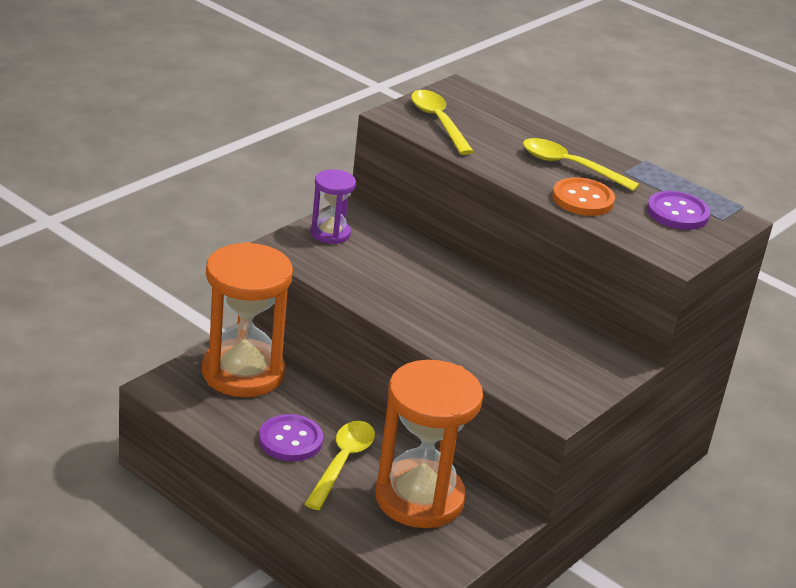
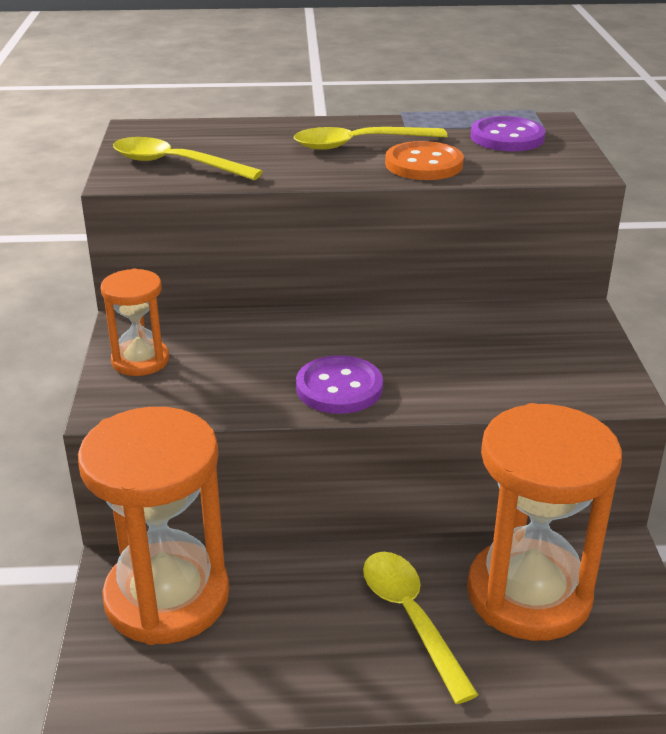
camera: 40 degrees left, 0 degrees up
(290, 440) = (327, 637): purple button -> purple button (339, 388)
(330, 233) = (140, 360): purple hourglass -> orange hourglass

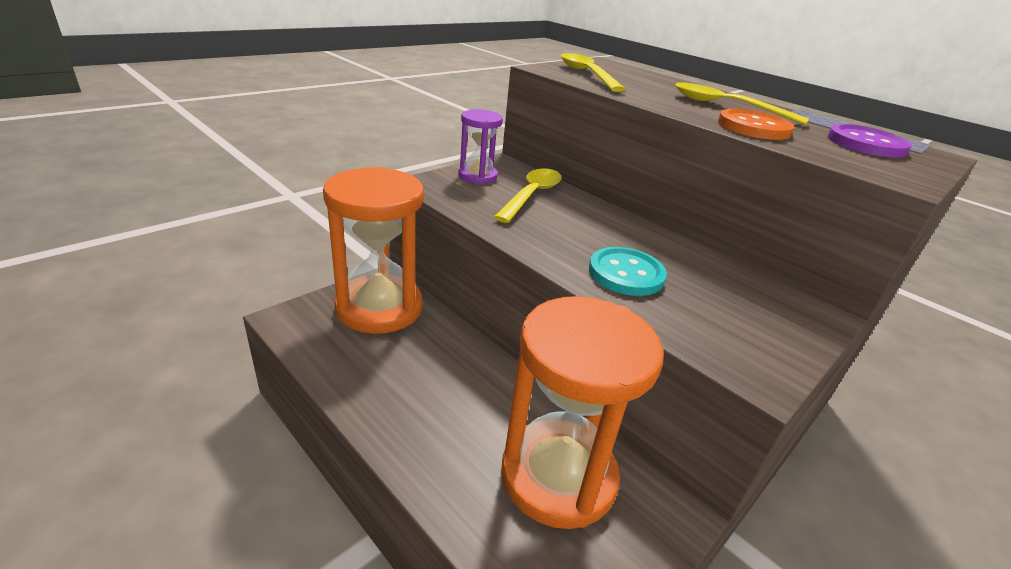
camera: 45 degrees right, 0 degrees up
(140, 360) = (477, 176): orange hourglass -> purple hourglass
(339, 388) = (551, 243): purple button -> none
(411, 618) = (466, 419): yellow spoon -> yellow spoon (531, 195)
(435, 374) = (626, 274): none -> turquoise button

